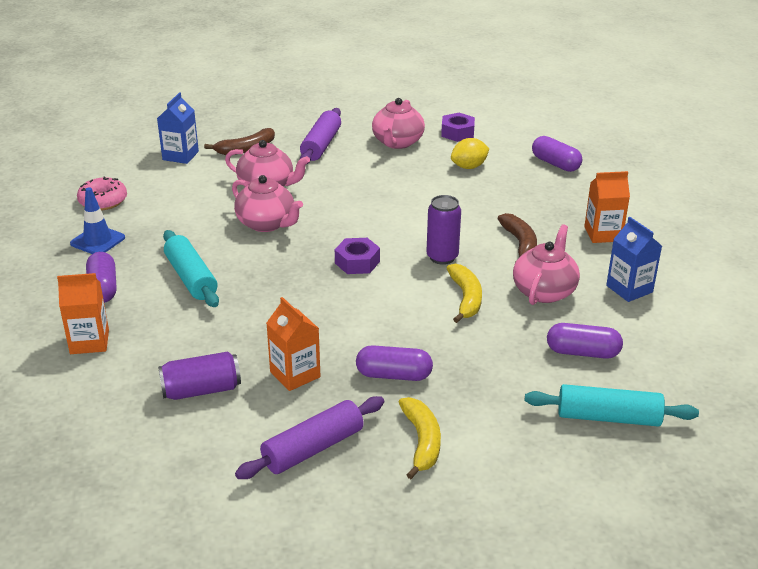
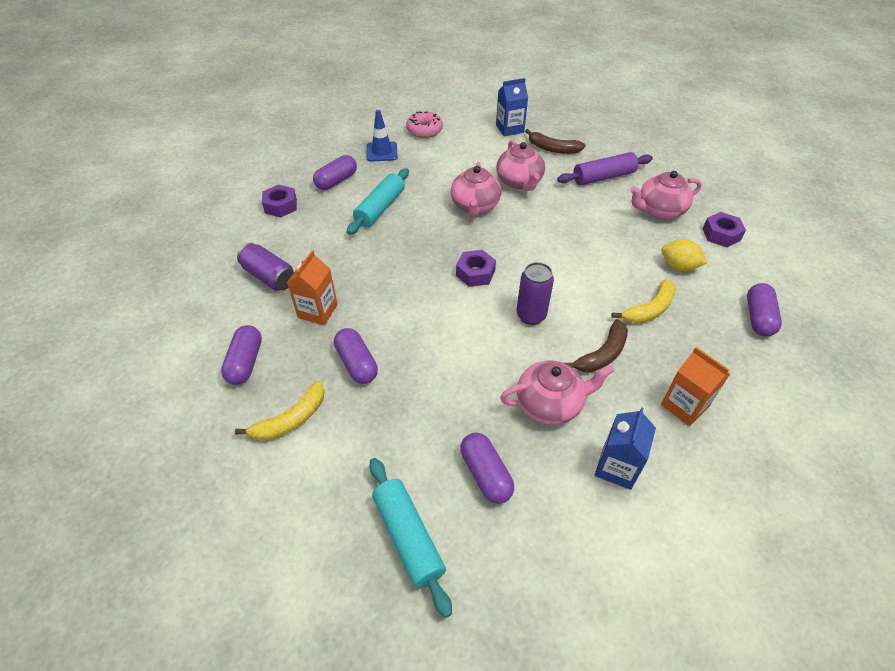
camera: 55 degrees right, 15 degrees up
(89, 342) = (281, 206): orange carton -> purple nut
(313, 448) = (245, 362): purple rolling pin -> purple capsule
(466, 298) = (490, 357): yellow banana -> yellow banana (649, 309)

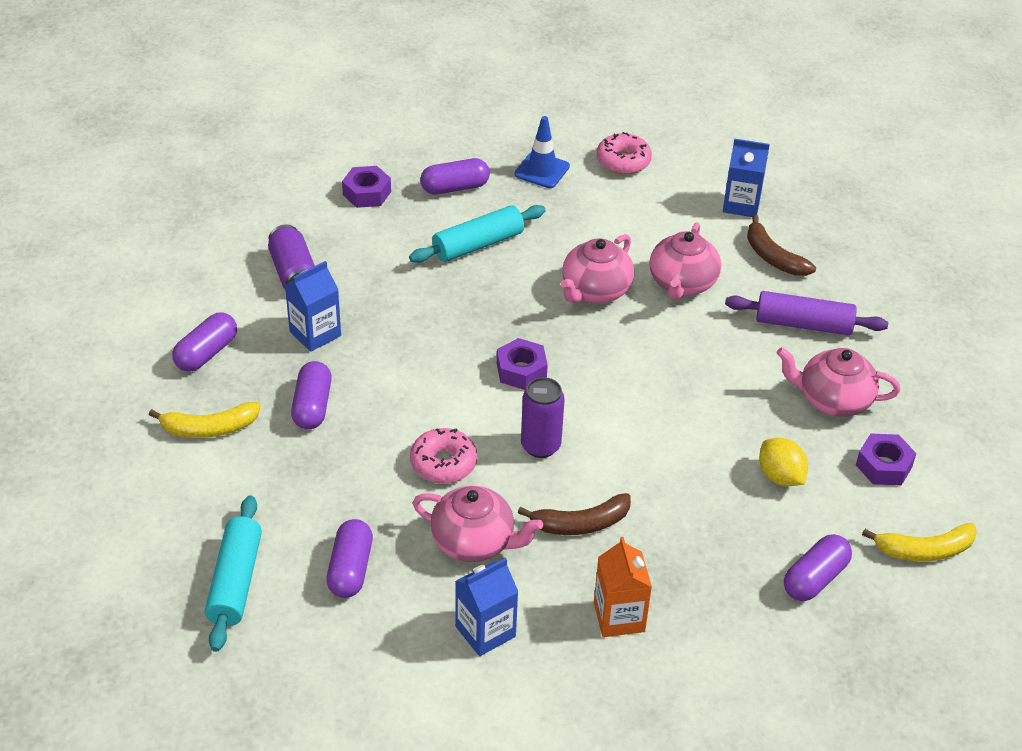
camera: 30 degrees right, 5 degrees down
(317, 311) = (315, 333): orange carton -> blue carton
(481, 358) = (443, 463): none -> pink donut
(649, 309) = (688, 505): yellow banana -> yellow banana (924, 550)

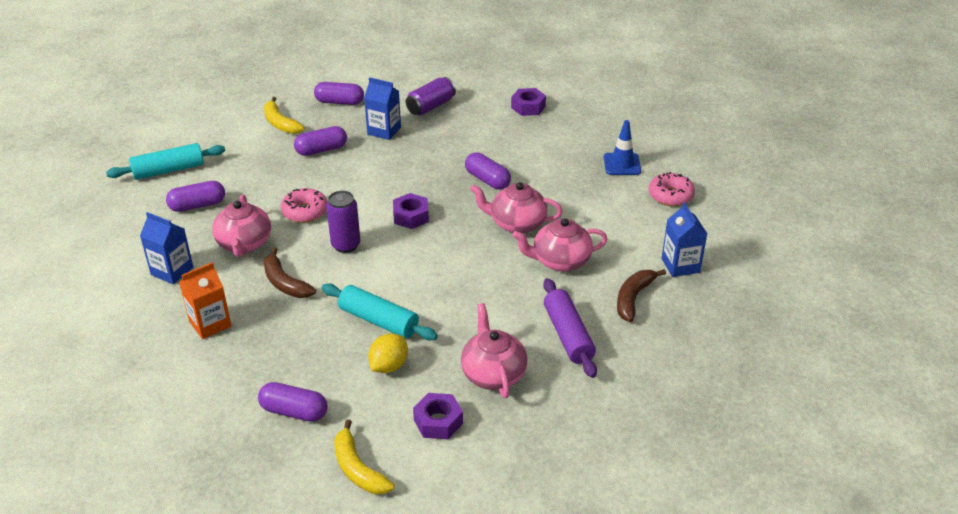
camera: 65 degrees right, 5 degrees down
(455, 187) = (567, 136): purple capsule -> purple capsule (487, 180)
(478, 244) = (519, 162): turquoise rolling pin -> turquoise rolling pin (379, 320)

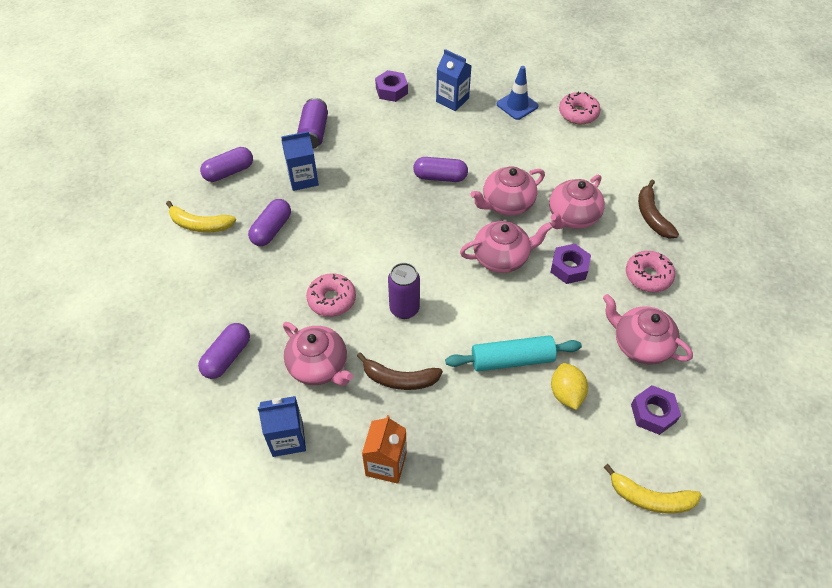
camera: 40 degrees left, 15 degrees up
(168, 170) = (152, 339): turquoise rolling pin -> none
(294, 411) = (549, 489): purple capsule -> none
(411, 216) = (422, 247): purple nut -> purple nut (569, 268)
(462, 255) = (501, 258): none -> pink teapot
(568, 335) = (648, 276): purple rolling pin -> pink donut
(680, 265) = (648, 169): blue carton -> blue carton (452, 100)

